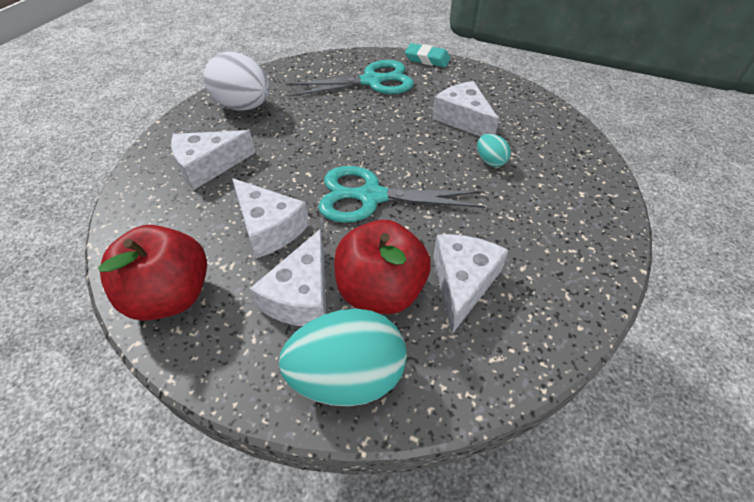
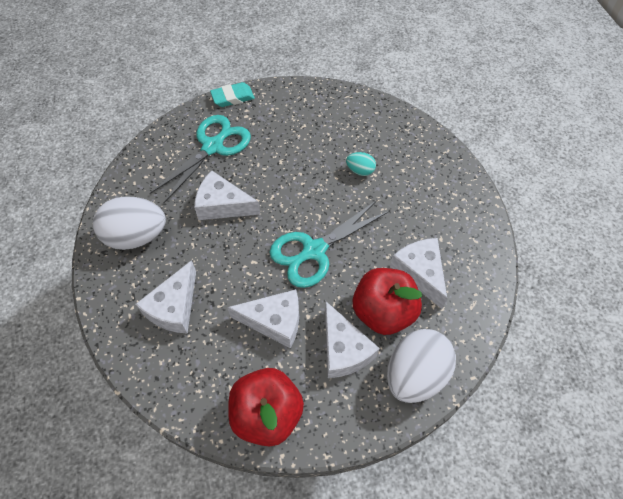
camera: 40 degrees left, 10 degrees up
(347, 377) = (415, 374): turquoise egg -> white egg
(463, 119) = (312, 144): white cheese -> white cheese (222, 205)

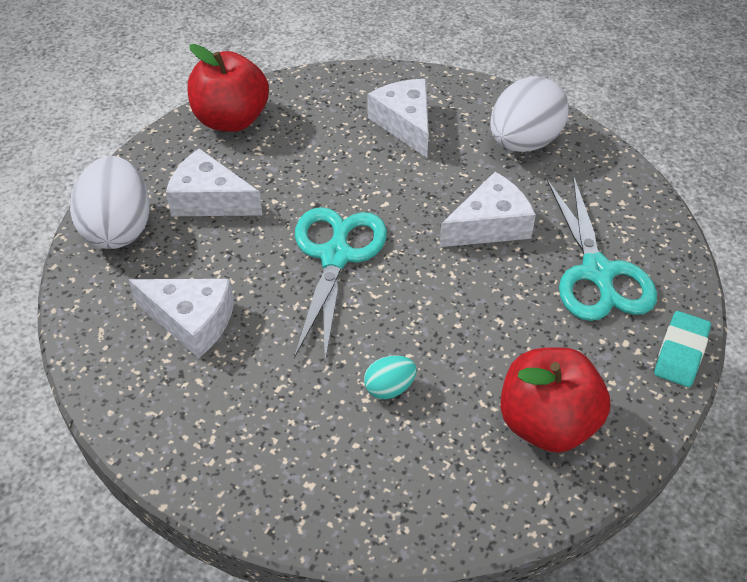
camera: 135 degrees right, 10 degrees down
(274, 321) = (301, 175): white cheese -> none
(383, 312) = (199, 255): red apple -> red apple (547, 423)

